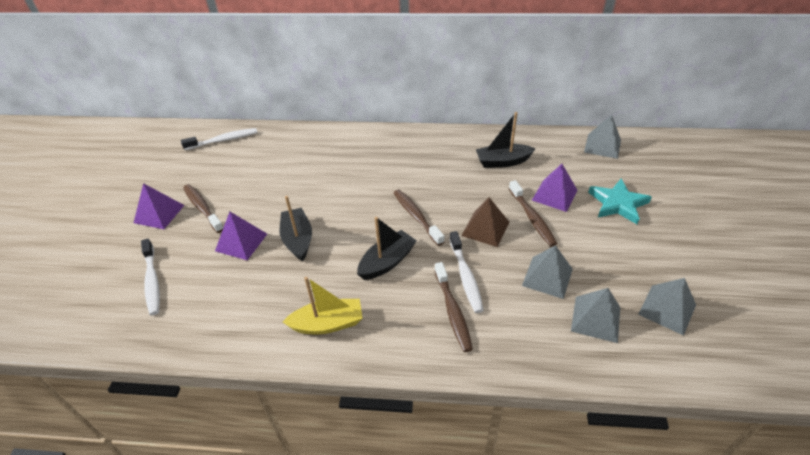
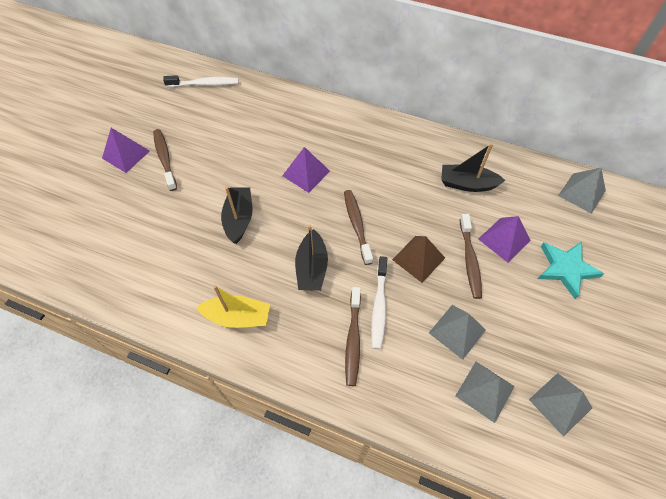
camera: 15 degrees right, 15 degrees up
(152, 281) = (103, 226): white toothbrush -> none
(241, 242) = (188, 207): purple pyramid -> purple pyramid (306, 173)
(387, 262) = (312, 268): black boat -> black boat turned 120 degrees clockwise

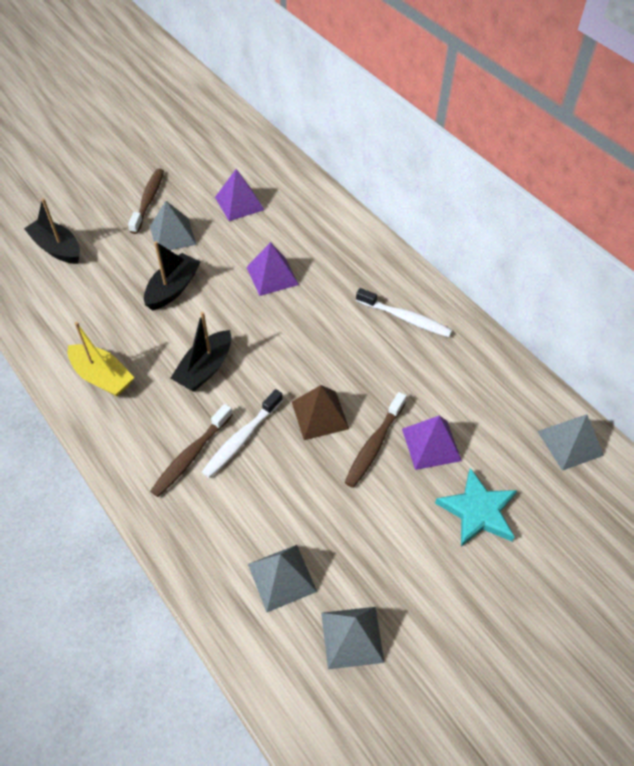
camera: 30 degrees right, 5 degrees down
(126, 154) = (117, 180): purple pyramid -> purple pyramid (239, 203)
(205, 84) = (240, 144): white toothbrush -> white toothbrush (405, 318)
(357, 225) = (283, 350): brown toothbrush -> none
(457, 331) = (301, 506): grey pyramid -> grey pyramid (173, 235)
(467, 184) = (437, 367): black boat -> black boat (57, 248)

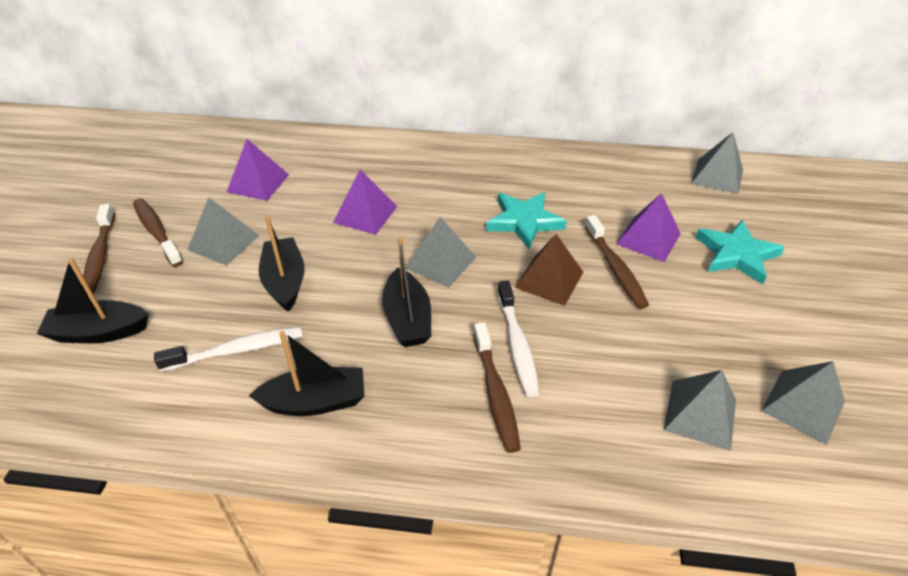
camera: 45 degrees left, 10 degrees down
(102, 377) = (315, 402): yellow boat -> black boat
(105, 197) = (100, 256): none -> brown toothbrush
(271, 347) = (441, 262): none -> grey pyramid
(363, 361) = (524, 221): none -> turquoise star
(405, 318) = (511, 176): white toothbrush -> white toothbrush (237, 350)

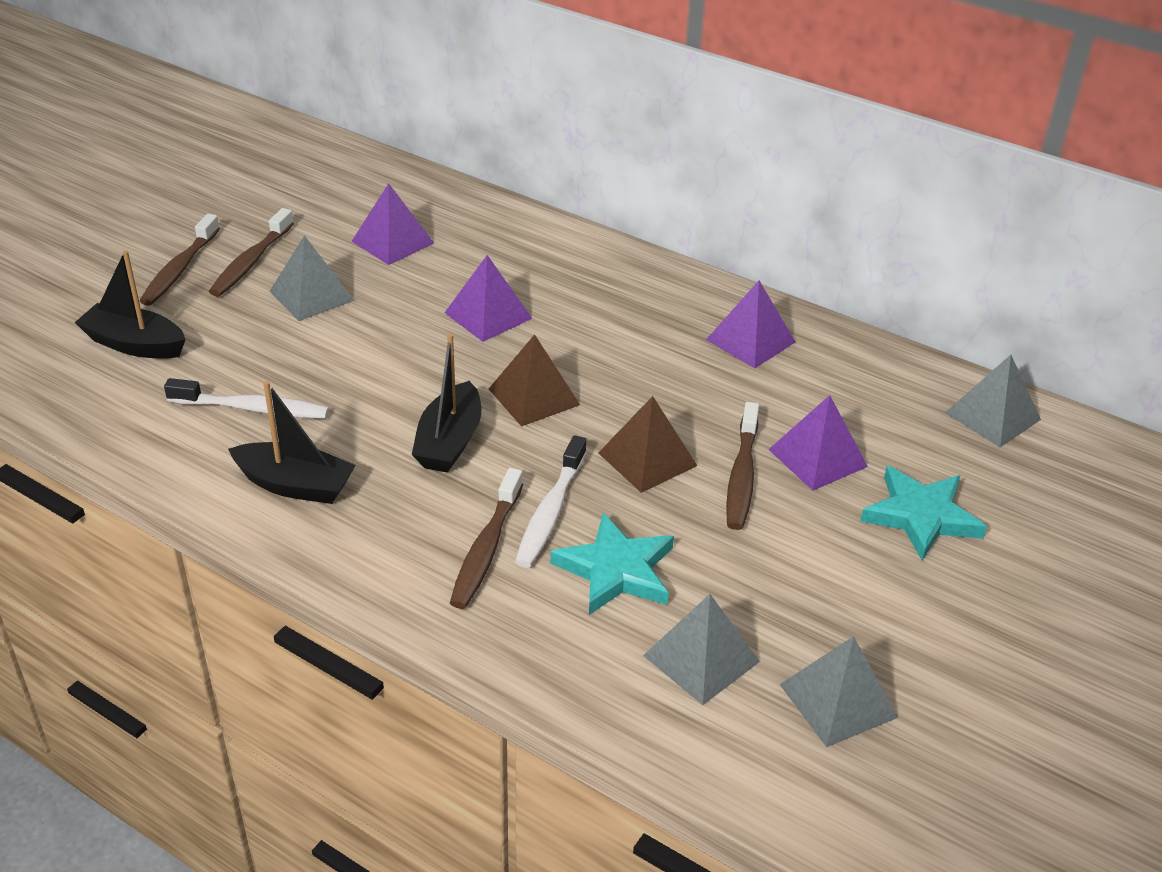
camera: 25 degrees right, 5 degrees down
(157, 232) = (251, 262): brown toothbrush -> brown toothbrush turned 150 degrees counterclockwise
(285, 281) = (347, 358): black boat -> none
(441, 262) = (534, 397): grey pyramid -> brown pyramid
(524, 221) = (673, 385): turquoise star -> turquoise star (616, 570)
(546, 175) = (750, 340): none -> purple pyramid

